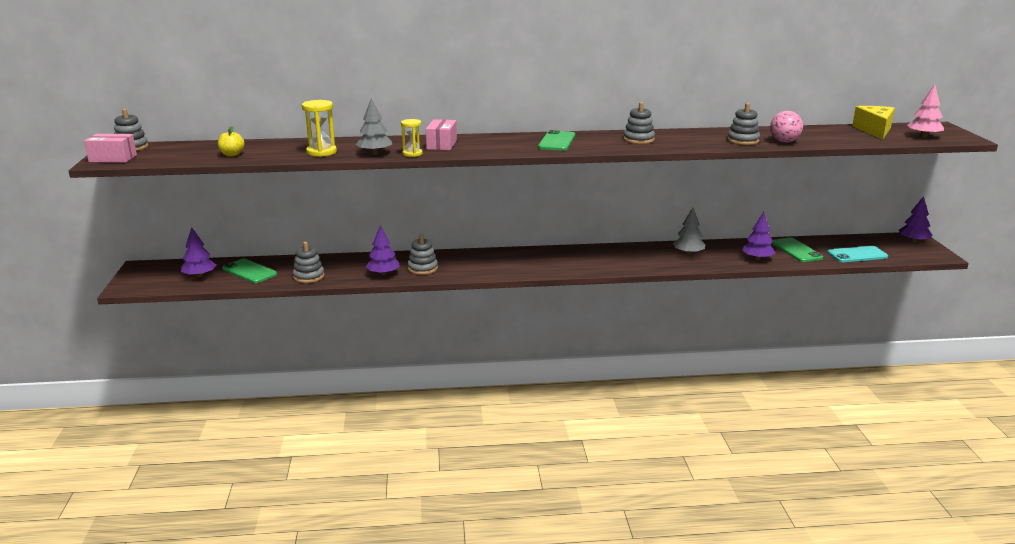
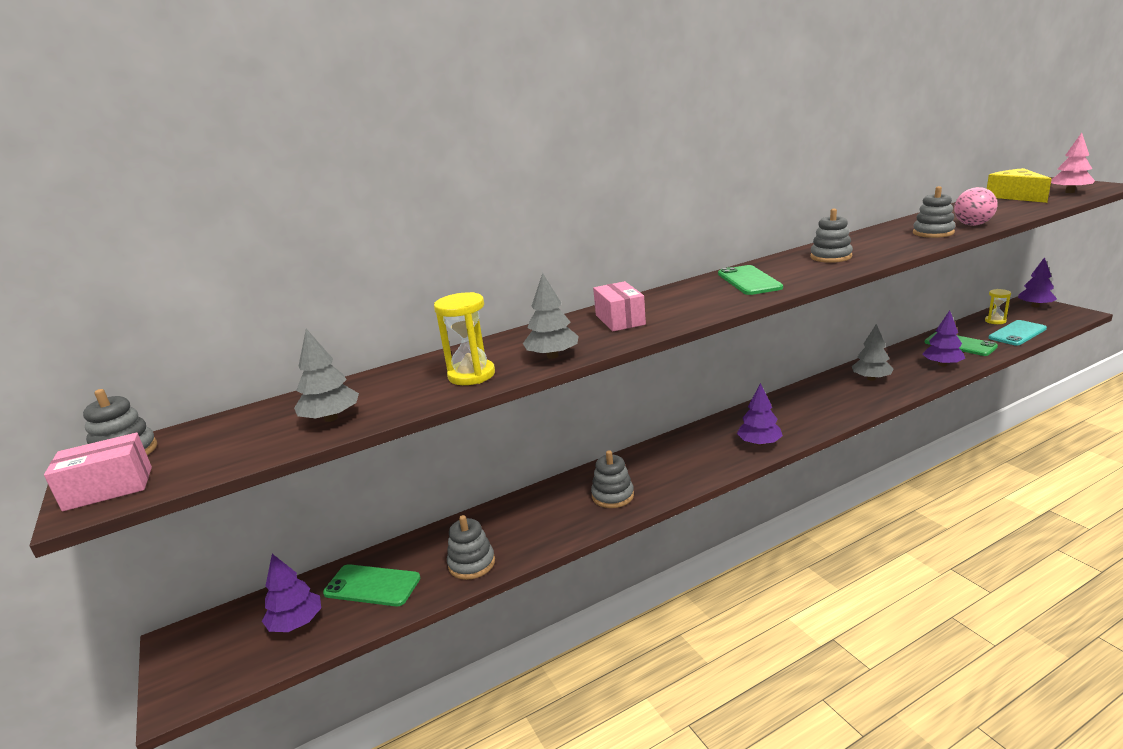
camera: 20 degrees left, 0 degrees up
(232, 154) = (331, 418): yellow apple -> grey tree
(383, 274) = (571, 522): purple tree -> purple tree (759, 443)
(412, 154) = (606, 343): yellow hourglass -> yellow hourglass (995, 321)

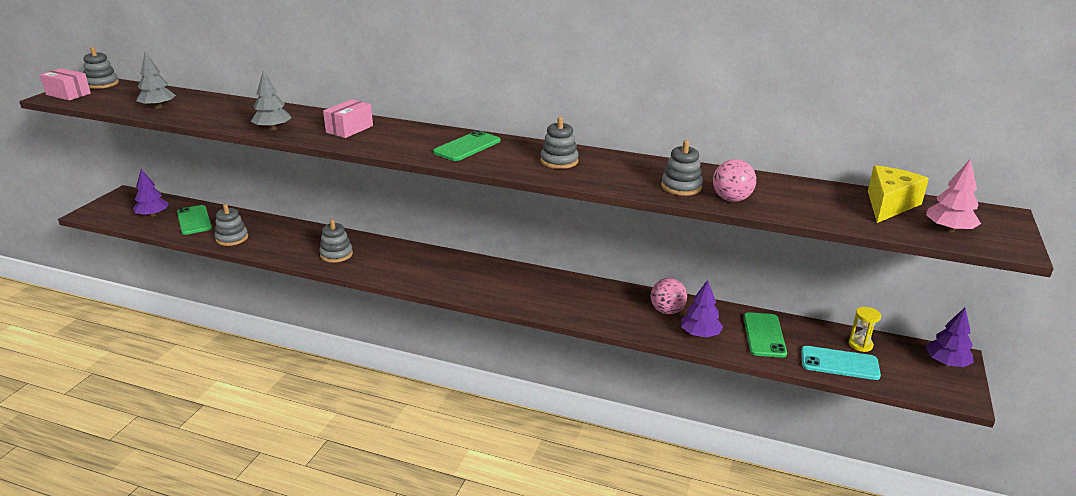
camera: 45 degrees right, 5 degrees up
(471, 375) = (231, 118): yellow hourglass -> none
(759, 443) = (455, 285): purple tree -> none
(871, 378) = (626, 305): grey tree -> none
(894, 366) = (667, 311): none -> pink ball

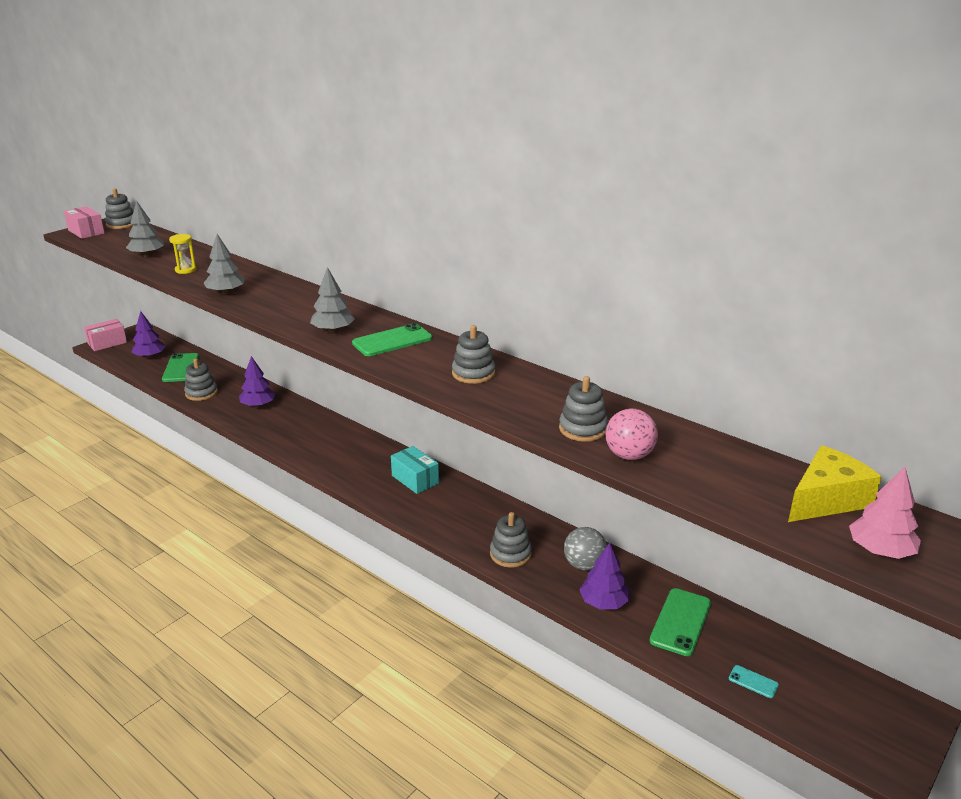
camera: 20 degrees right, 0 degrees up
(336, 254) = (283, 428): grey stacking toy -> grey stacking toy (510, 554)
(349, 129) = (295, 303): pink box -> pink box (107, 343)
(406, 146) = (333, 330): none -> grey tree
(486, 274) = (415, 479): none -> turquoise box
(667, 311) = (584, 565): pink ball -> grey ball
(839, 363) = (753, 682): turquoise phone -> turquoise phone, size x0.49
(860, 345) = (797, 664): yellow hourglass -> yellow hourglass (186, 270)
(946, 363) = (901, 717): purple tree -> purple tree (258, 405)

